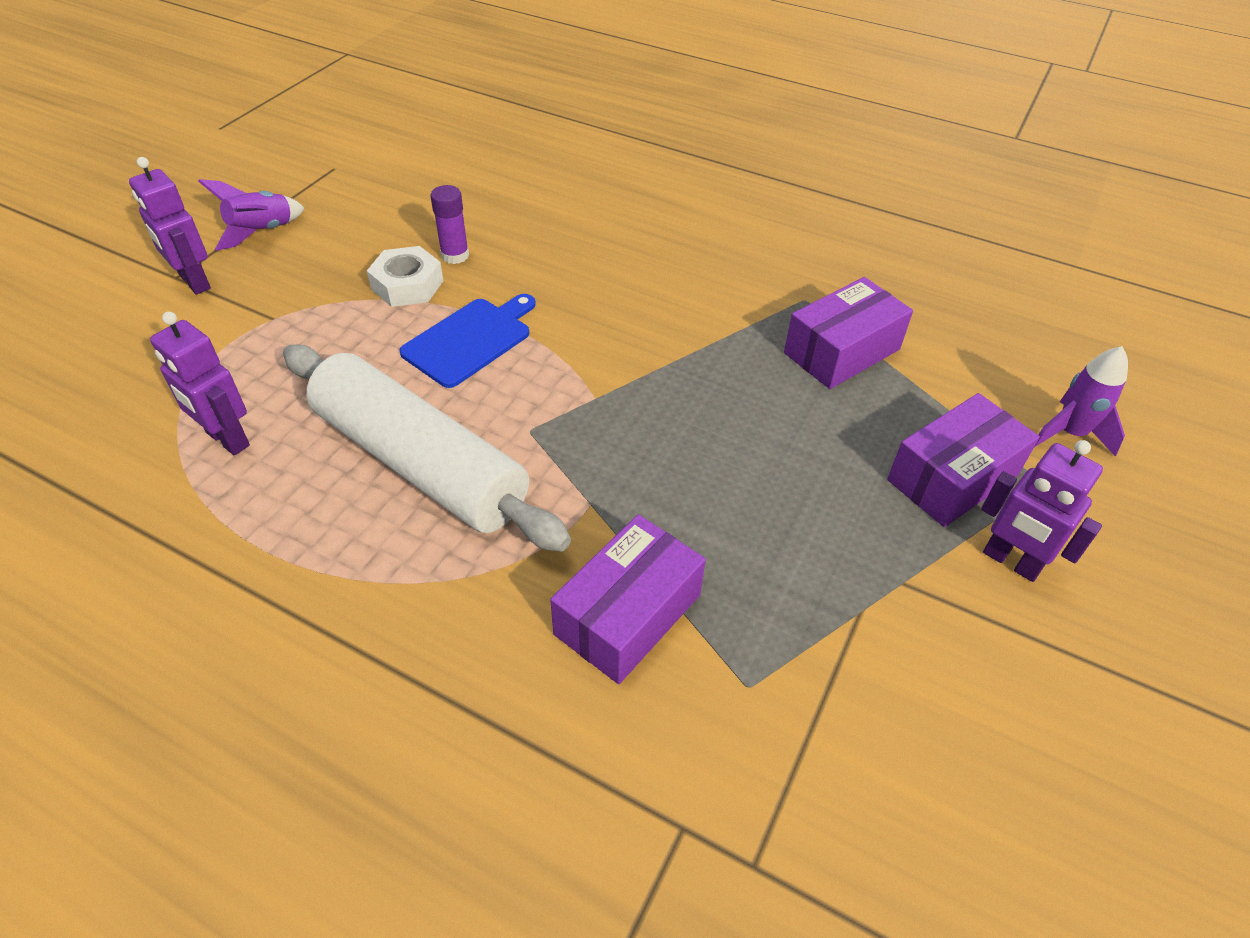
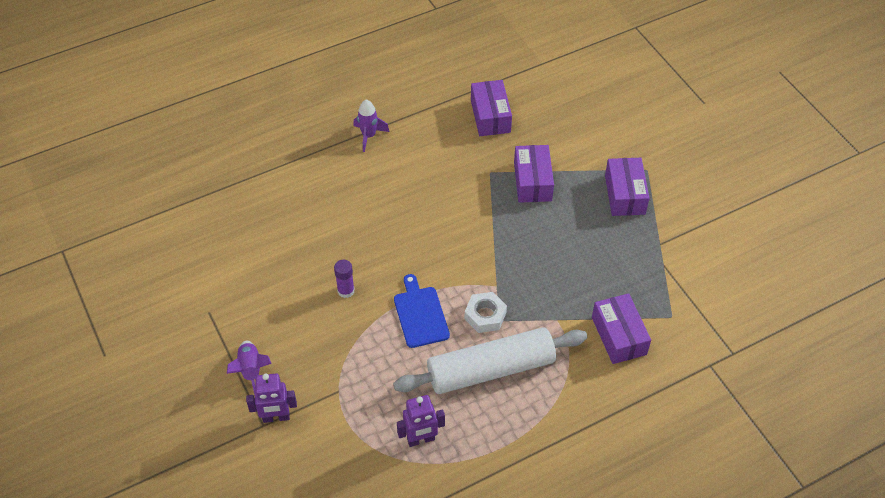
camera: 55 degrees left, 5 degrees up
(407, 285) = (355, 322): white nut -> white nut (485, 315)
(906, 257) = (490, 116): none -> purple box
(1011, 562) = (672, 206): purple robot -> none
(1070, 433) = (629, 142): purple rocket -> purple rocket (369, 136)

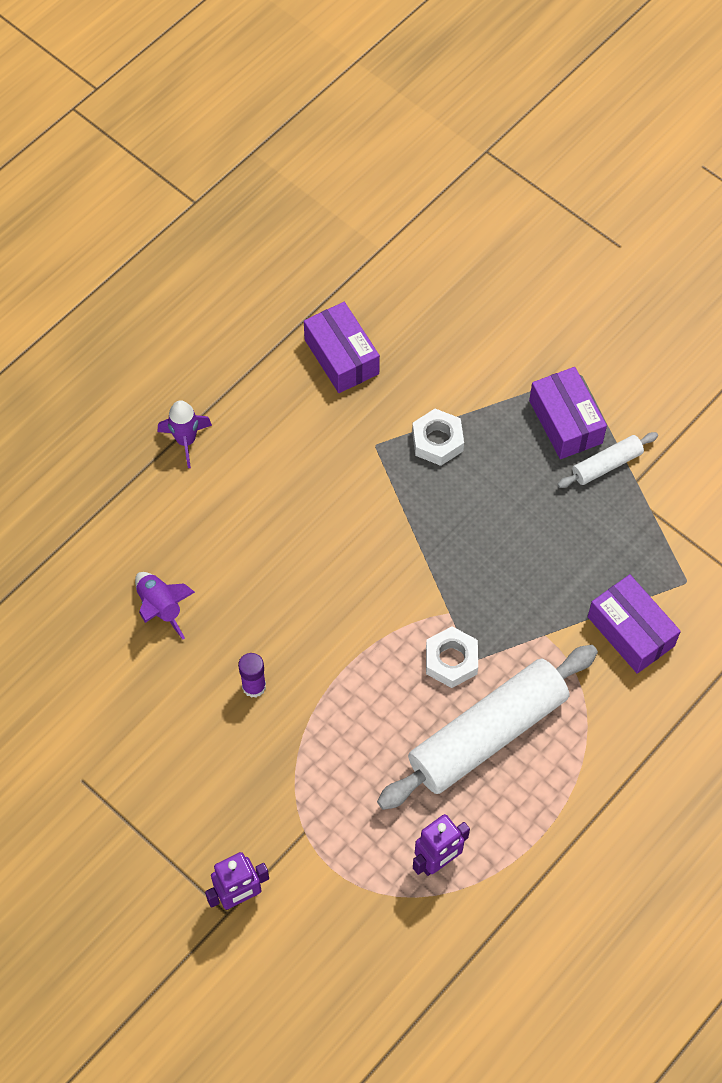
camera: 20 degrees left, 10 degrees up
(251, 370) = (177, 843): purple rocket -> purple rocket (161, 607)
(420, 314) = (366, 687): blue cutting board -> none
(532, 181) = (437, 441): purple box -> white nut
(643, 228) = (606, 464): none -> white rolling pin

